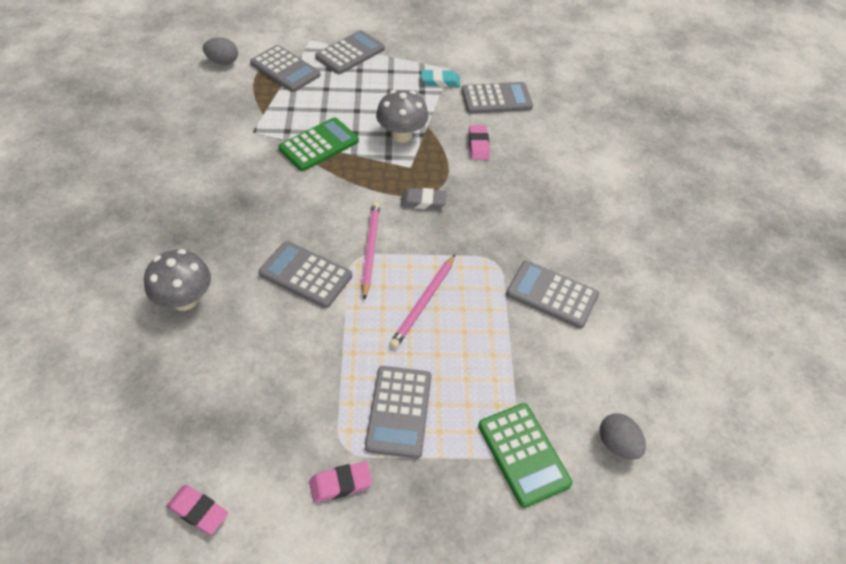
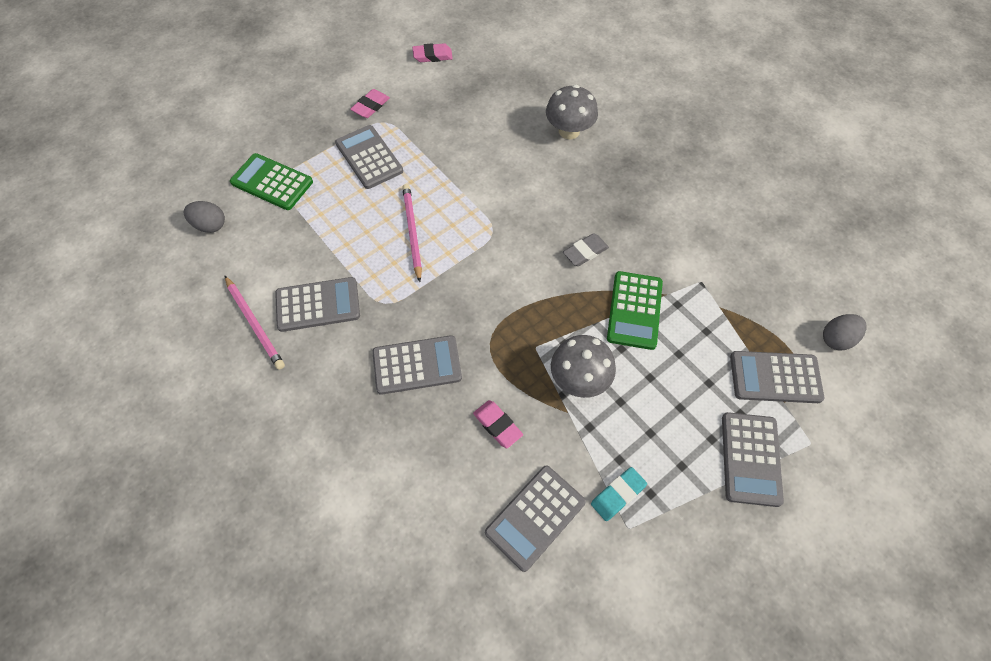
camera: 145 degrees right, 10 degrees up
(305, 275) = (514, 196): grey calculator -> grey calculator (417, 365)
(370, 249) = (489, 245): pink pencil -> pink pencil (255, 323)
(423, 201) = (490, 318): grey eraser -> grey eraser (585, 252)

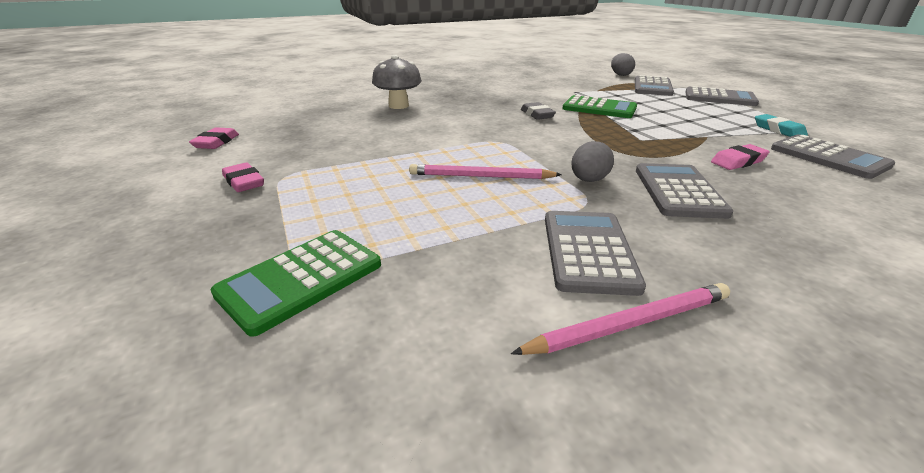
camera: 75 degrees left, 30 degrees down
(210, 225) = (347, 381): grey egg -> grey egg (588, 180)
(369, 157) = (335, 191): grey calculator -> none
(579, 379) = (672, 129): grey mushroom -> none

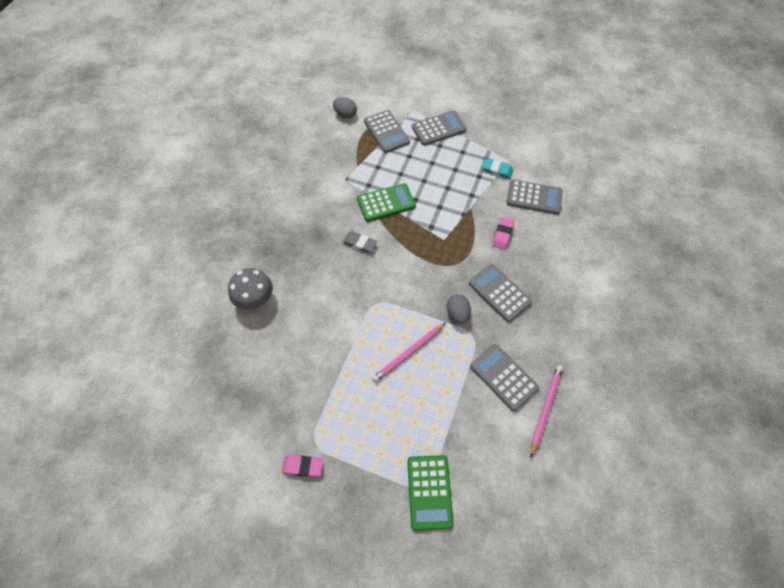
camera: 45 degrees left, 30 degrees up
(216, 142) = (213, 451): pink eraser -> none

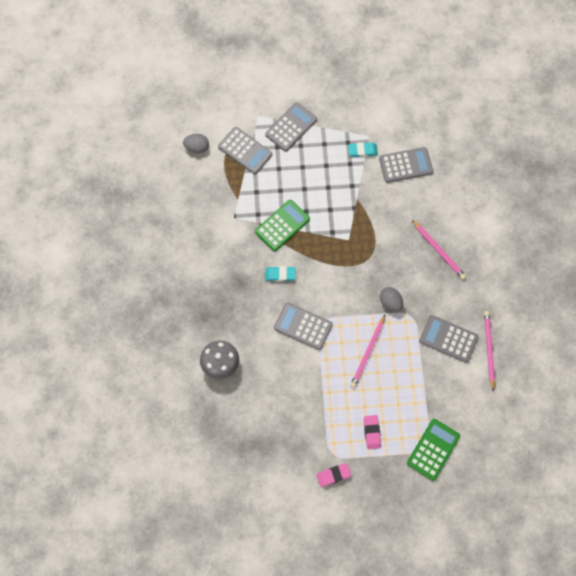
camera: 25 degrees left, 10 degrees up
(360, 243) = (280, 274): grey eraser -> turquoise eraser
(429, 492) = (433, 449): green calculator -> green calculator turned 120 degrees counterclockwise
(499, 293) = (415, 269): grey calculator -> grey calculator (303, 326)
(502, 235) = (395, 214): pink eraser -> pink eraser (371, 432)
(533, 286) = (438, 250): none -> pink pencil

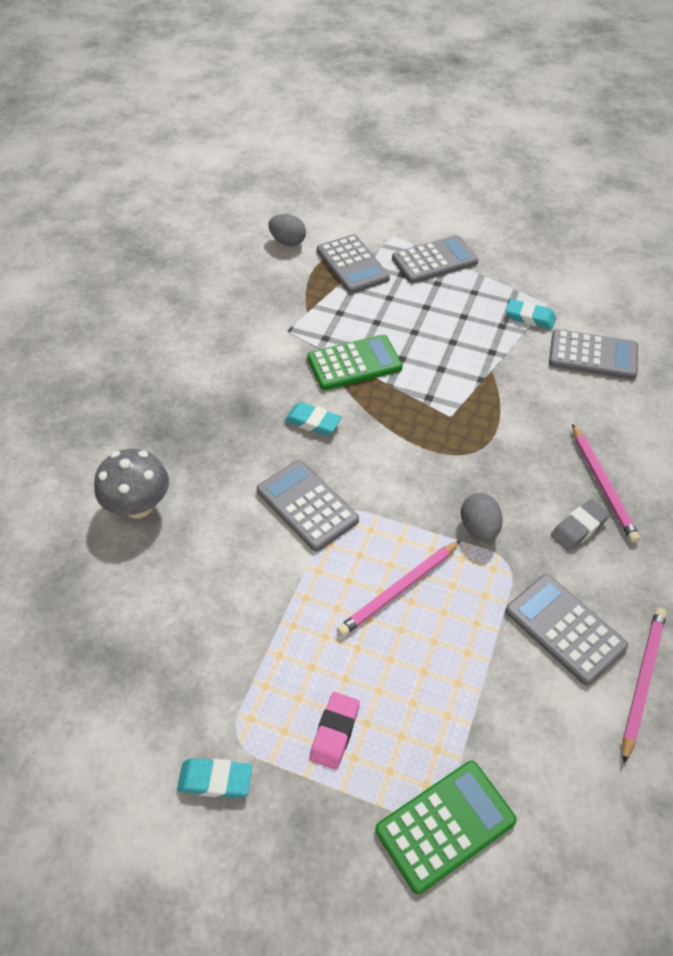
camera: 25 degrees right, 20 degrees down
(333, 475) = (215, 780): pink eraser -> turquoise eraser
(436, 281) = (578, 528): none -> grey eraser

